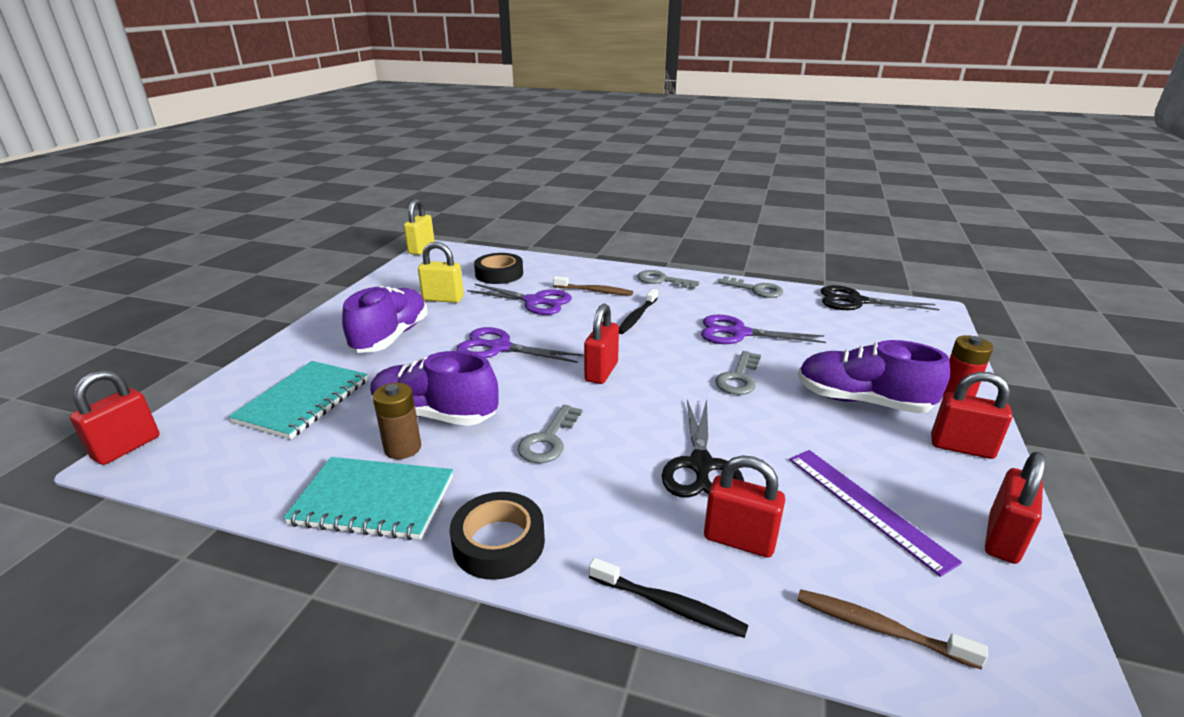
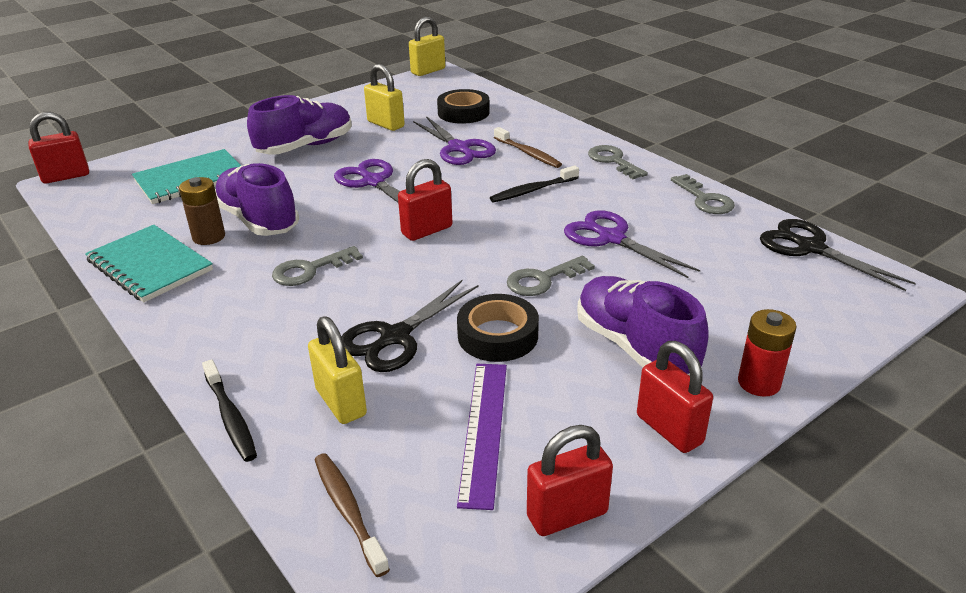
camera: 35 degrees right, 5 degrees up
(498, 542) = (185, 326): black tape -> black tape (497, 335)
(739, 540) = (341, 402): red padlock -> yellow padlock

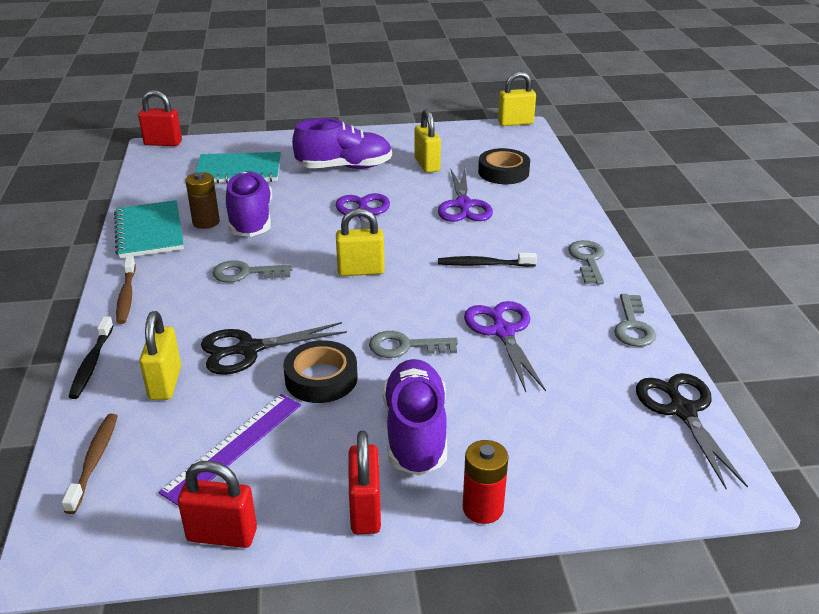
camera: 30 degrees right, 0 degrees up
(427, 230) = (361, 271): red padlock -> yellow padlock
(528, 153) = (518, 228): brown toothbrush -> brown toothbrush (126, 296)

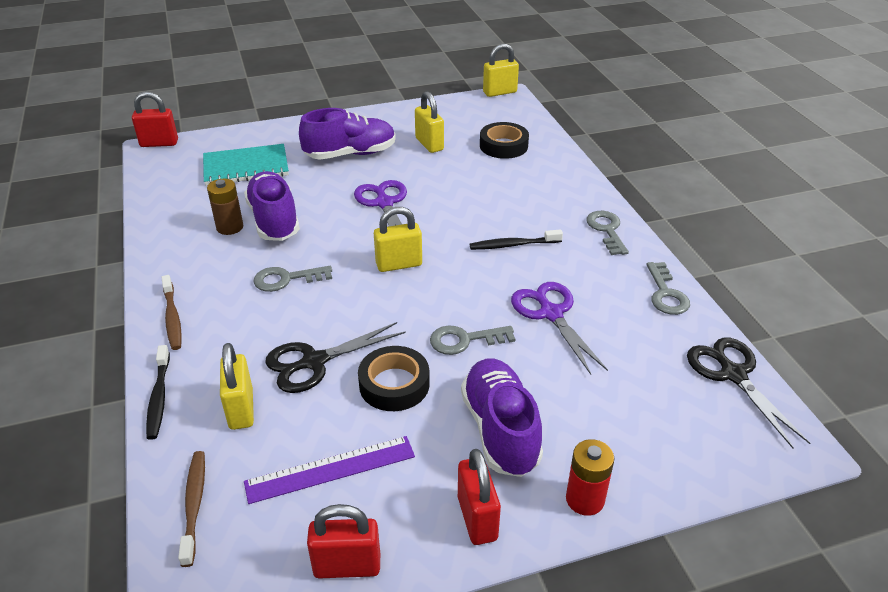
camera: 10 degrees left, 5 degrees up
(149, 232) = (174, 243): turquoise notebook -> none
(234, 447) = (330, 469): purple ruler -> purple ruler turned 45 degrees clockwise
(463, 205) = (476, 184): purple scissors -> none

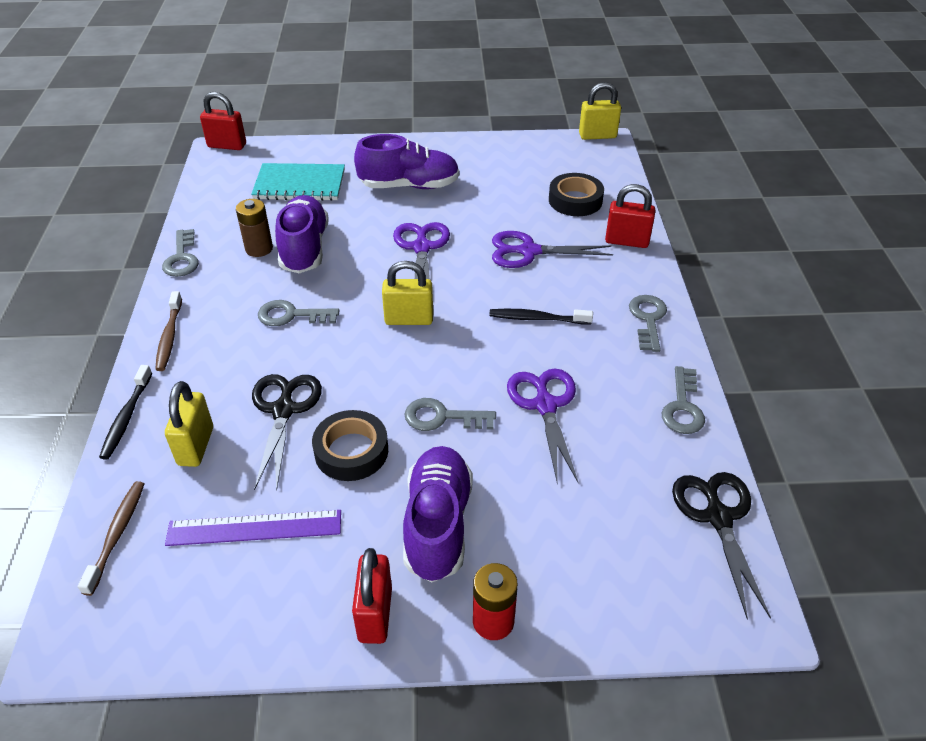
camera: 15 degrees right, 5 degrees up
(155, 247) = (182, 258): none -> grey key
(314, 362) = (283, 410): black scissors -> black scissors turned 105 degrees clockwise
(347, 566) = (231, 632): red padlock -> red padlock (627, 241)
(429, 144) = (496, 187): yellow padlock -> none
(482, 192) = (529, 251): none -> purple scissors

